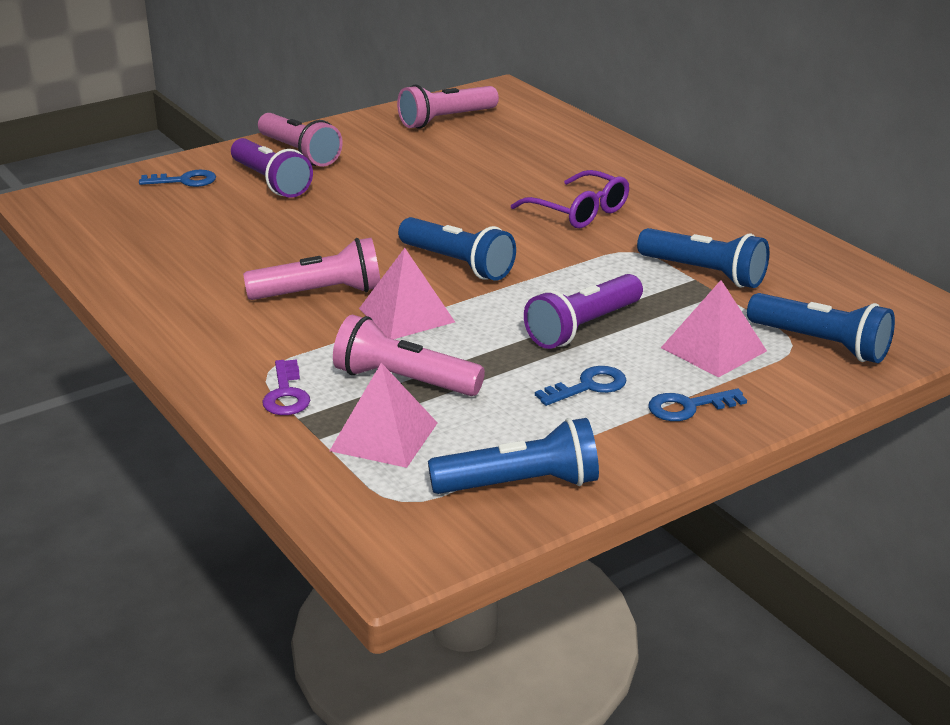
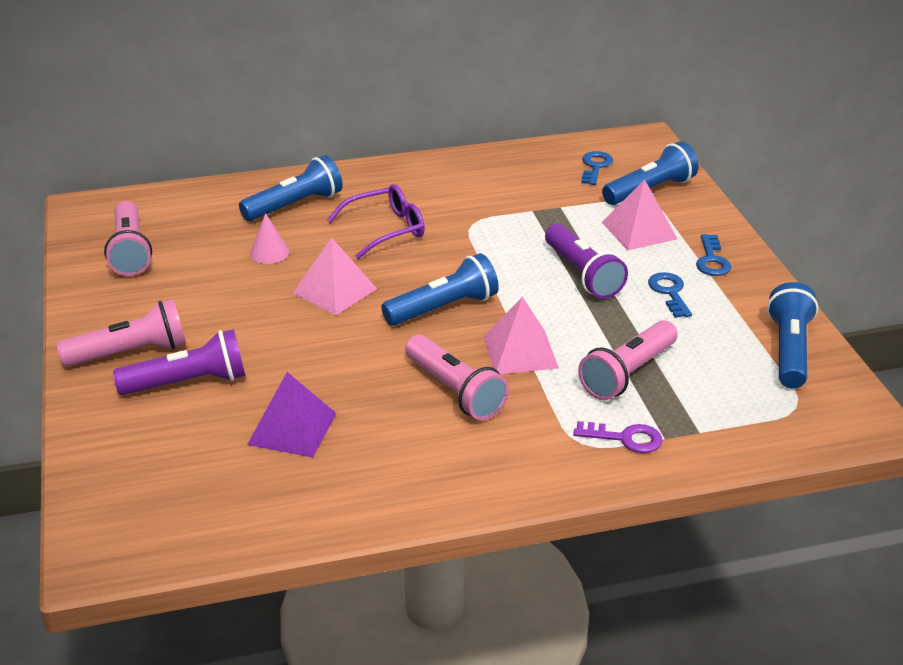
camera: 70 degrees left, 5 degrees up
(184, 181) = (135, 441): blue key -> blue key (595, 167)
(227, 234) = (292, 428): none -> purple pyramid
(320, 293) = (455, 391): pink flashlight -> pink flashlight turned 135 degrees clockwise
(384, 436) = (707, 399): pink pyramid -> pink pyramid (335, 291)
(490, 170) = (269, 253): none -> pink cone
(704, 273) = (526, 204): blue flashlight -> blue flashlight (295, 205)

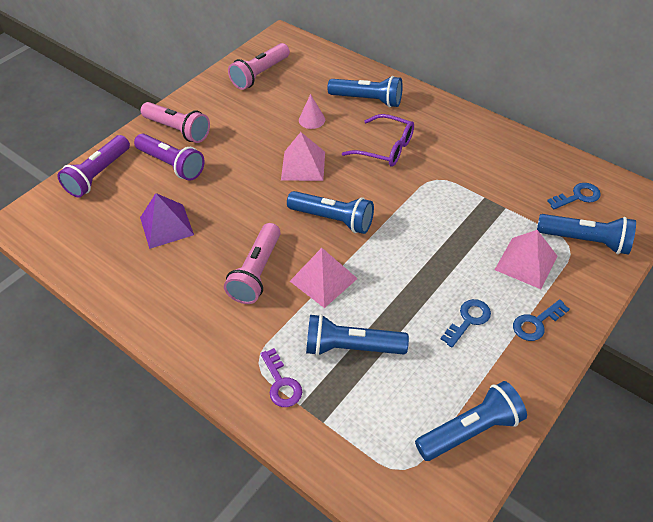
camera: 55 degrees right, 15 degrees up
(582, 274) = (439, 262): purple flashlight -> purple flashlight (99, 175)
(628, 373) = (351, 347): pink flashlight -> blue flashlight

